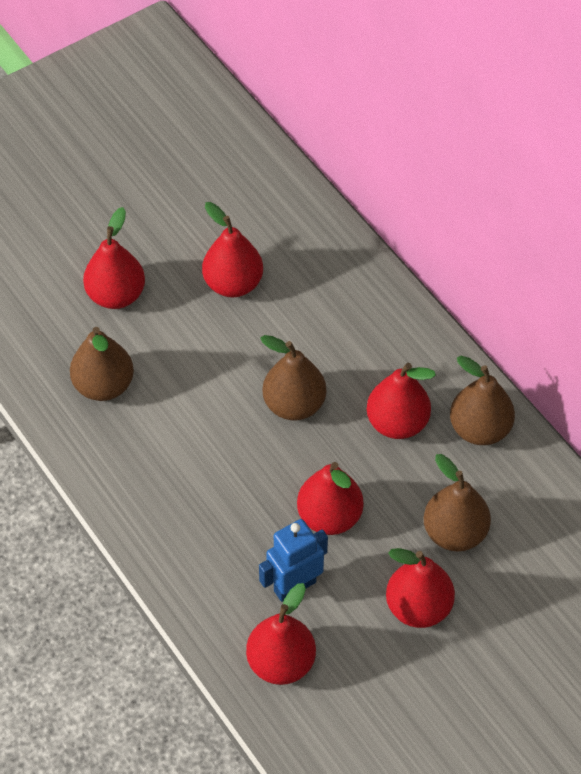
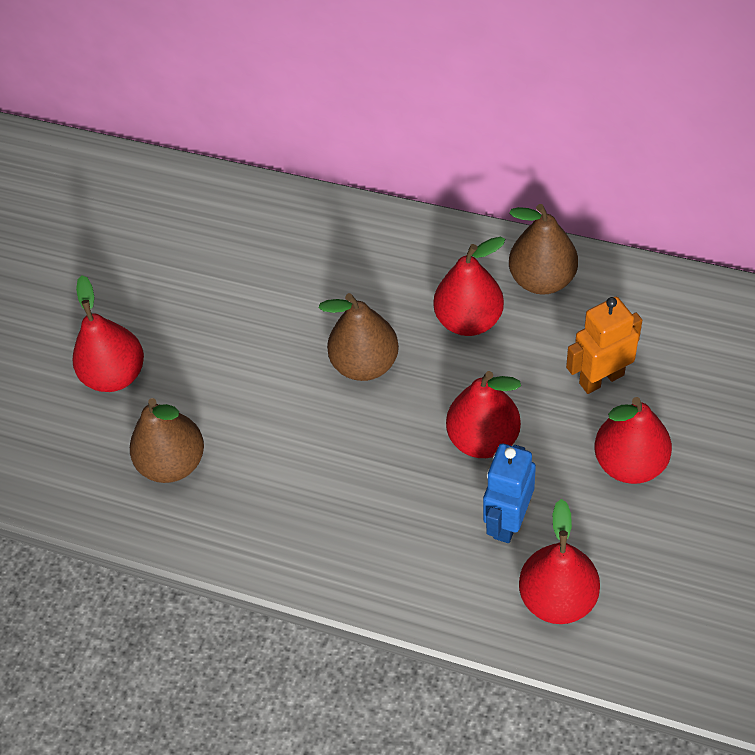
camera: 30 degrees left, 0 degrees up
(233, 284) = (218, 296): red pear -> none
(454, 533) = (601, 378): brown pear -> orange robot

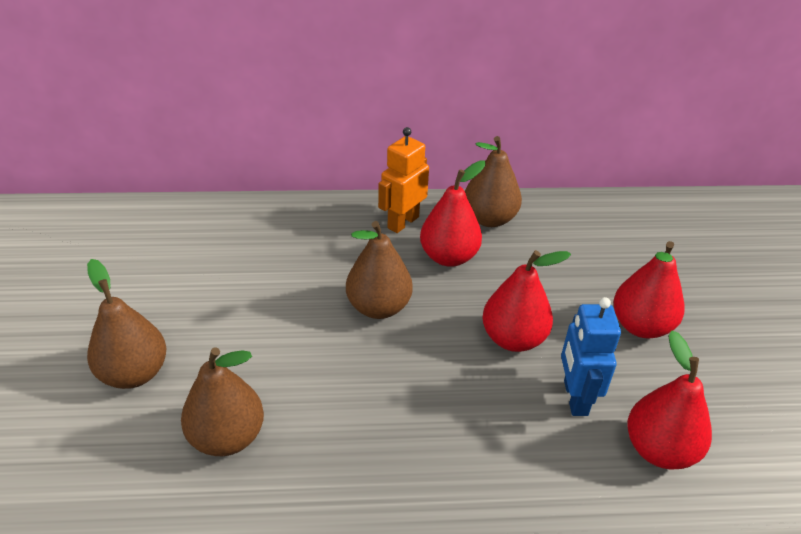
camera: 30 degrees left, 15 degrees down
(115, 375) = (134, 373): red pear -> brown pear
(601, 378) = (577, 273): orange robot -> orange robot (403, 222)

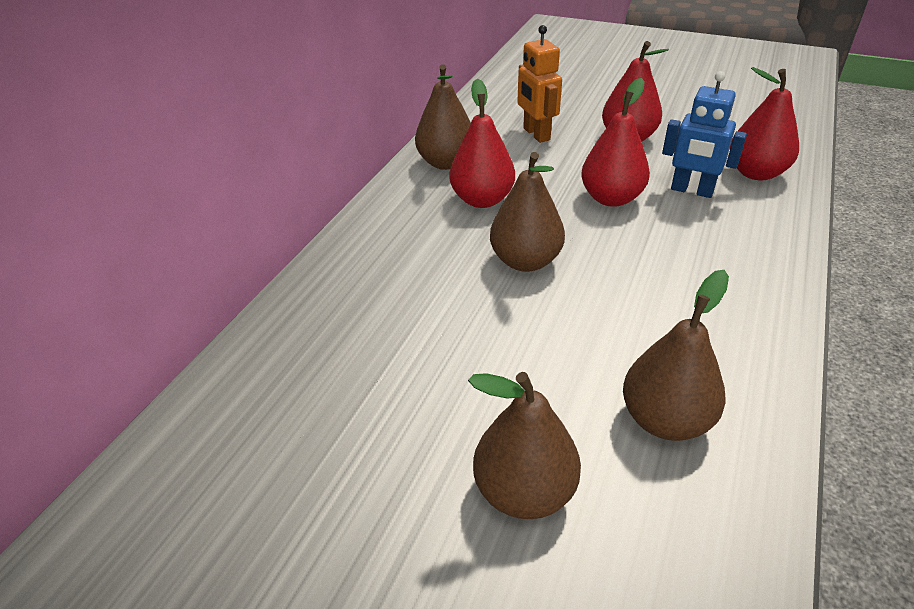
camera: 60 degrees left, 0 degrees up
(403, 222) = (408, 211): orange robot -> orange robot (536, 134)

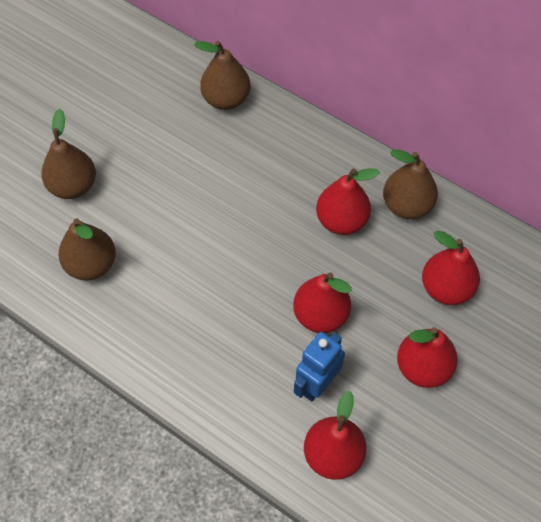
camera: 100 degrees right, 20 degrees up
(525, 261) = (254, 231): brown pear -> brown pear (226, 99)
(536, 134) = (446, 288): orange robot -> red pear

